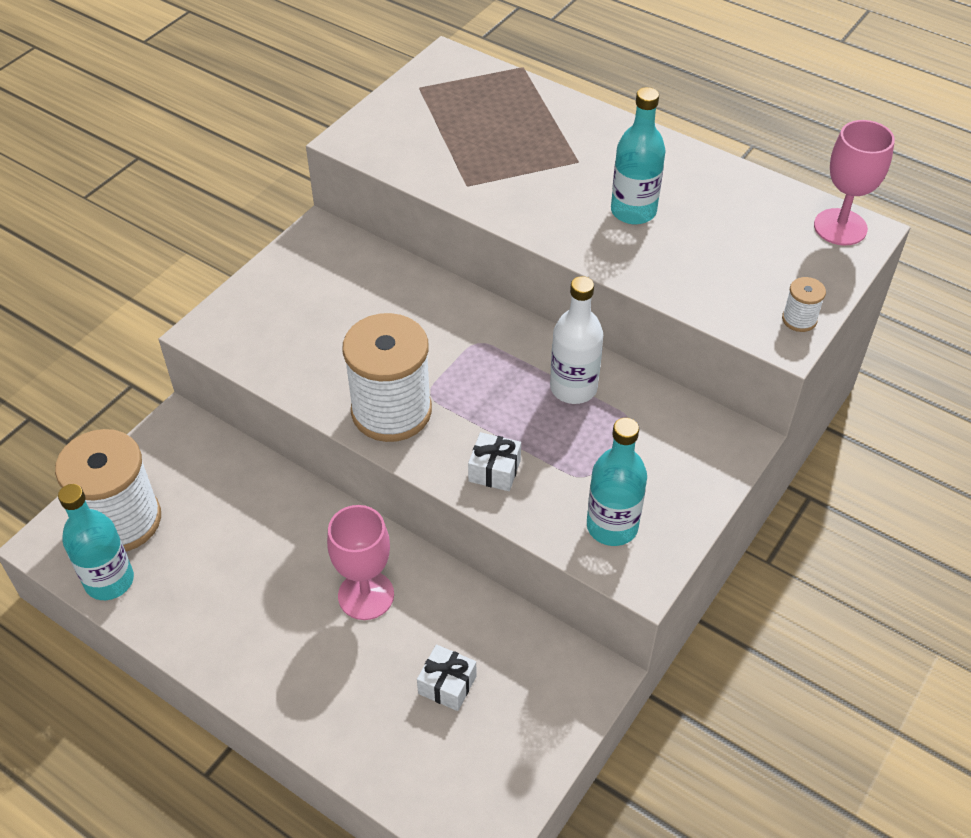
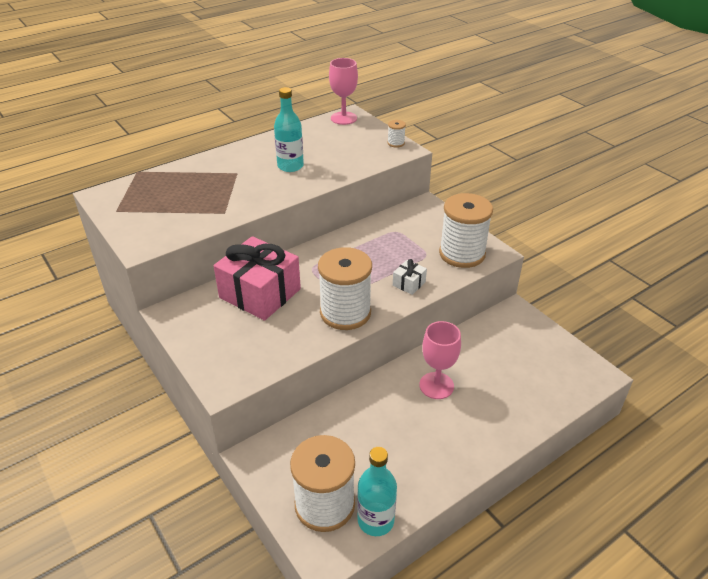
camera: 70 degrees left, 10 degrees down
(394, 305) = (260, 293): none -> pink gift
(447, 685) = (506, 365): white gift -> none
(573, 388) = (365, 243): white bottle -> none
(612, 526) = (462, 254): turquoise bottle -> white spool

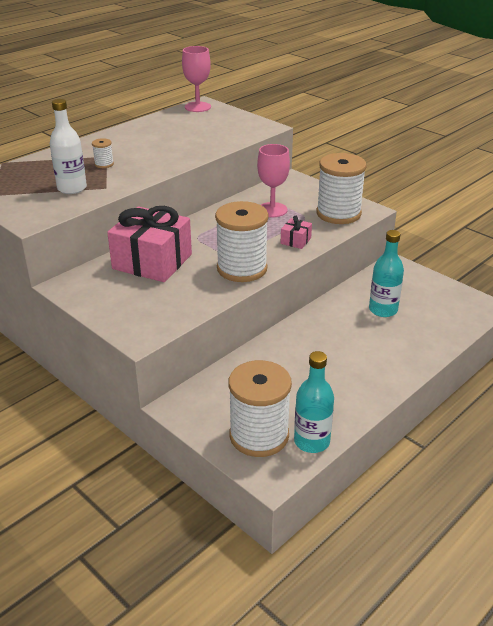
camera: 10 degrees left, 5 degrees down
(192, 210) = (72, 188): none -> white bottle
(290, 166) = (158, 147): turquoise bottle -> turquoise bottle (383, 310)
(396, 143) = (256, 123): white spool -> white spool (104, 164)
(409, 283) = (295, 241): white gift -> pink gift
(436, 385) = (338, 330): pink goblet -> pink goblet (272, 210)

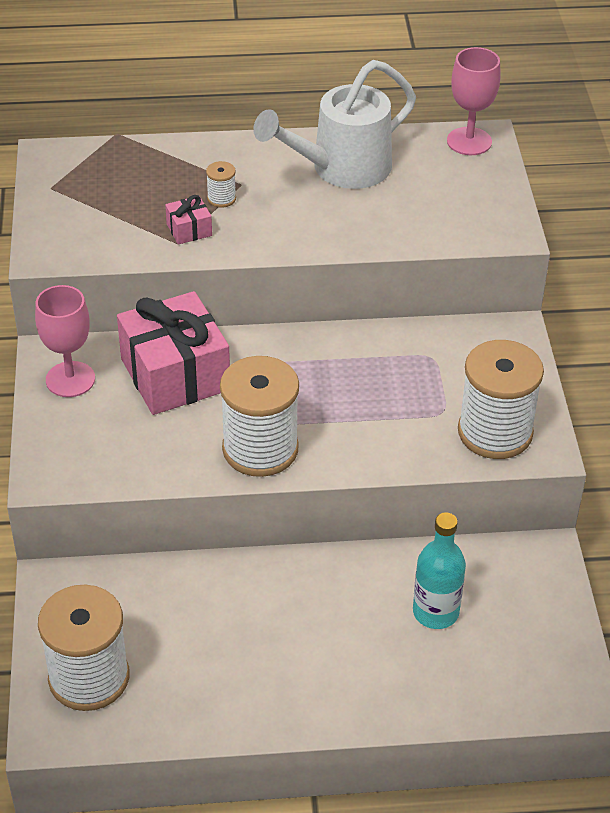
camera: 40 degrees right, 10 degrees up
(72, 188) = (140, 223): white bottle -> none
(150, 134) = (340, 169): none -> white watering can
(272, 210) = (415, 374): pink goblet -> pink goblet (70, 379)
(295, 241) = (379, 444): pink gift -> pink gift (189, 230)
(311, 441) = (131, 724): turquoise bottle -> none

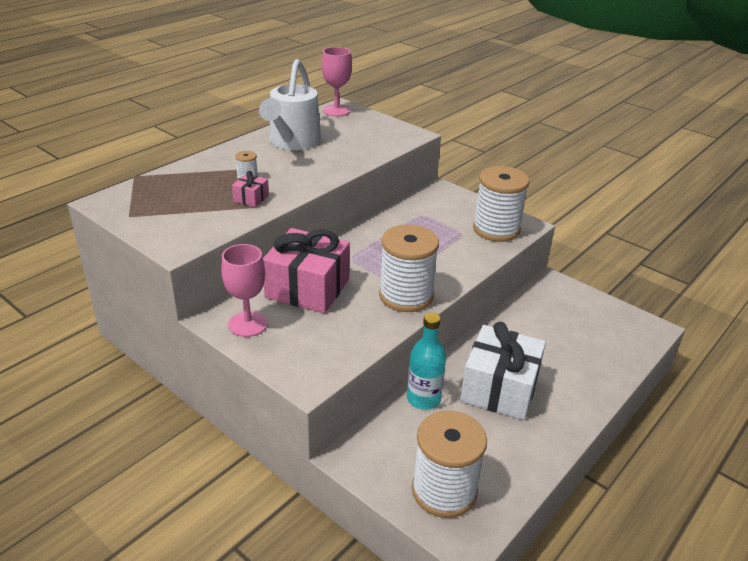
camera: 45 degrees left, 10 degrees down
(284, 627) = (499, 388): none -> white gift
(435, 612) = (550, 335): turquoise bottle -> turquoise bottle (423, 399)

